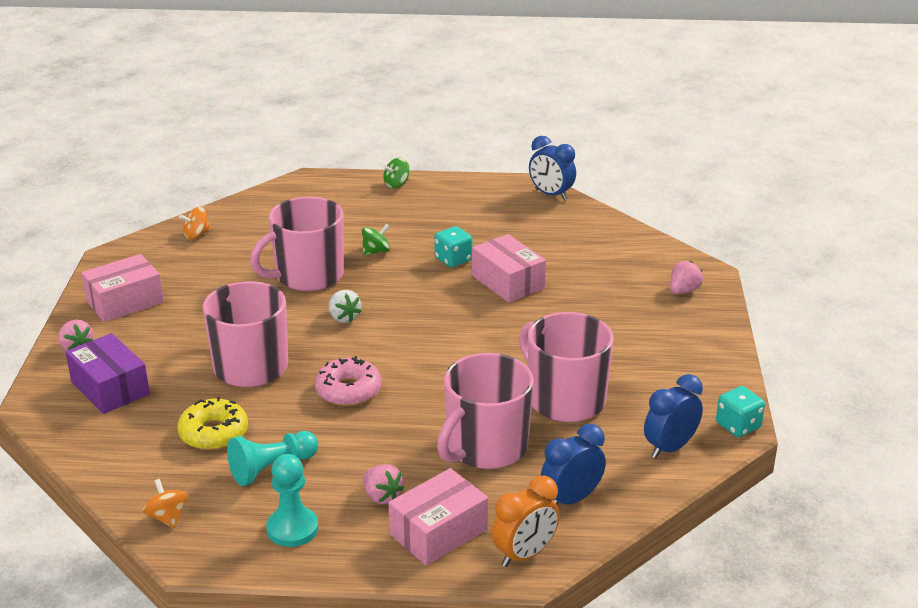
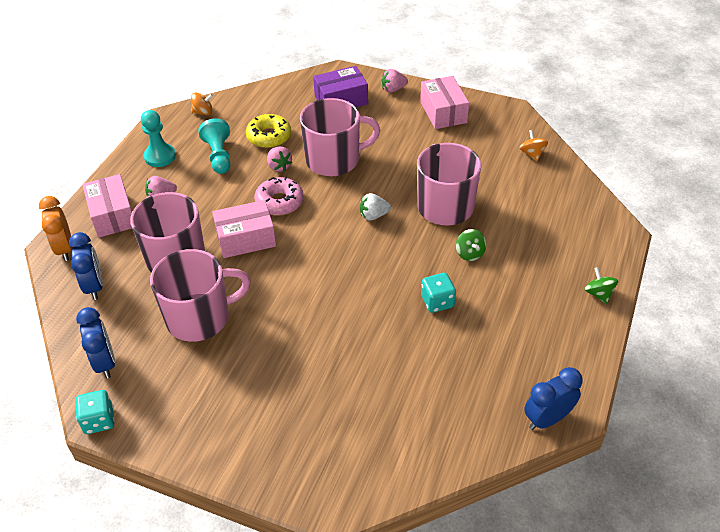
camera: 110 degrees right, 15 degrees up
(508, 282) = (384, 330): pink box -> pink box (246, 239)
(683, 291) = (311, 468): pink strawberry -> pink strawberry (279, 166)

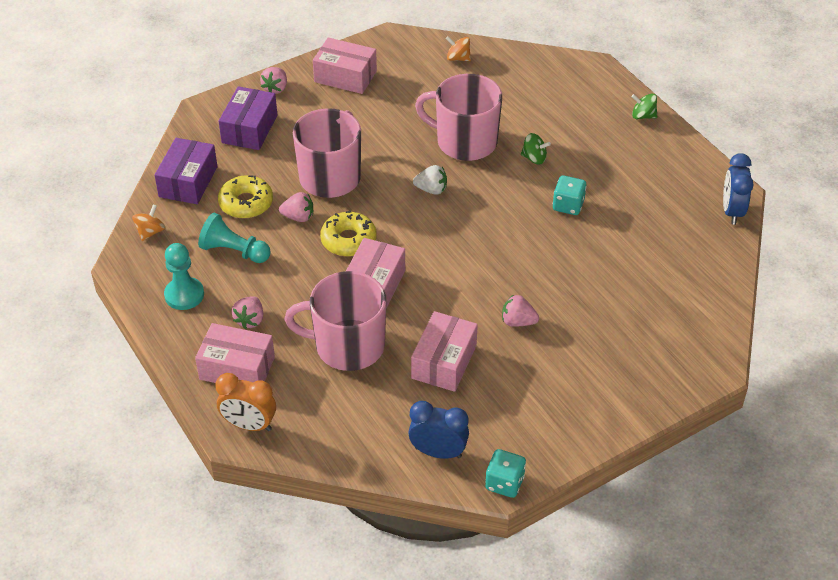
camera: 55 degrees left, 0 degrees up
(94, 286) = (328, 422): blue clock -> none
(200, 317) = (444, 362): pink mug -> pink box
(264, 102) = (188, 182): none -> purple box
(277, 339) = (518, 321): none -> pink strawberry
(279, 202) = (348, 240): pink donut -> yellow donut
(373, 215) = (431, 189): white strawberry -> white strawberry turned 105 degrees counterclockwise

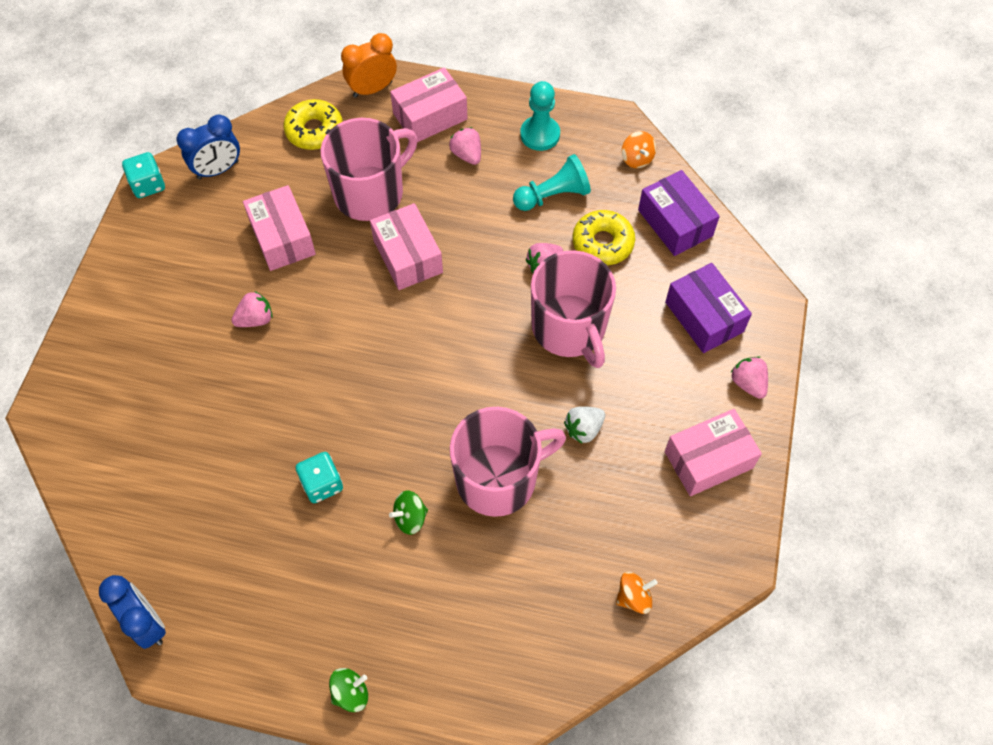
camera: 135 degrees right, 15 degrees up
(348, 240) = (477, 279): yellow donut -> yellow donut (314, 131)
(431, 189) = (467, 392): white strawberry -> white strawberry (584, 429)

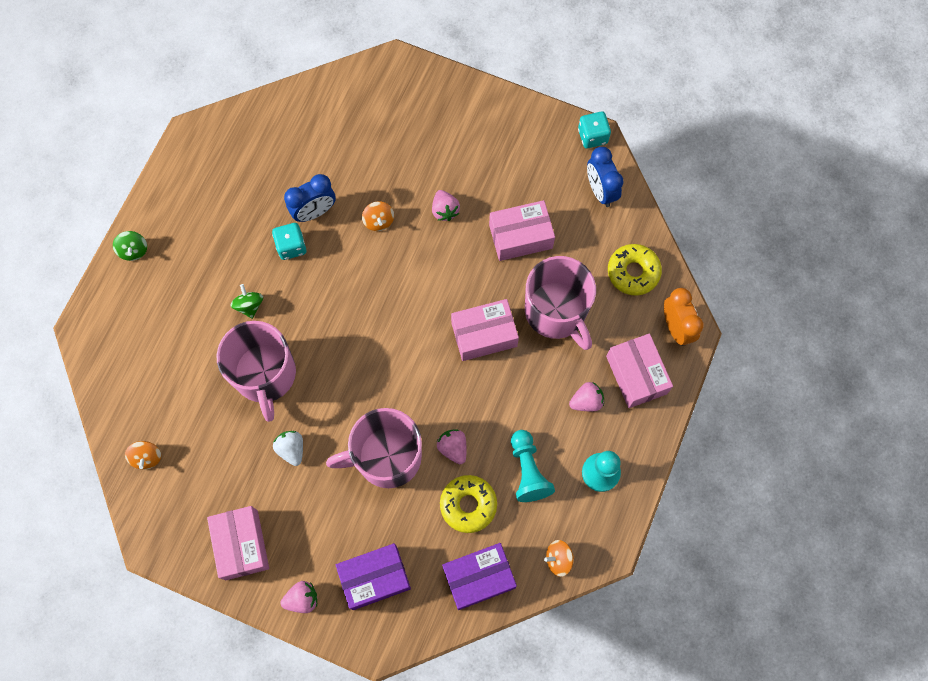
camera: 100 degrees right, 10 degrees up
(147, 623) = (217, 126): blue clock -> blue clock (314, 212)
(276, 388) = (379, 221): none -> orange spinning top

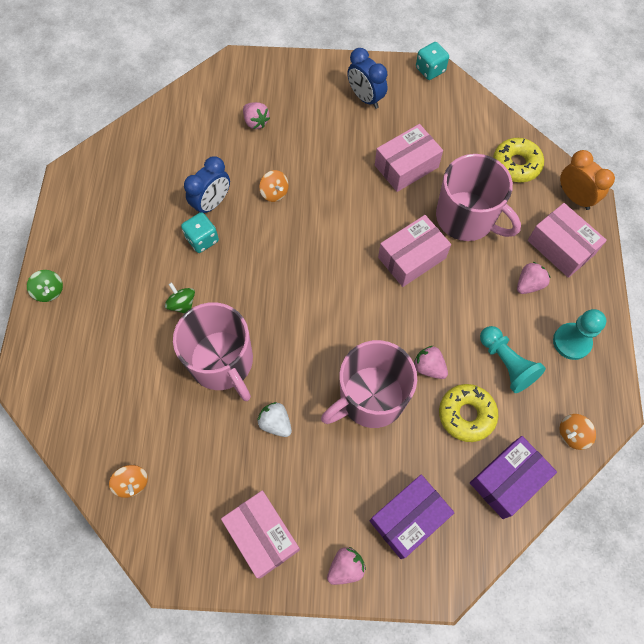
camera: 20 degrees left, 5 degrees down
(445, 210) = (330, 166): pink strawberry -> pink strawberry (256, 122)
(600, 191) = (457, 109): blue clock -> blue clock (365, 98)

